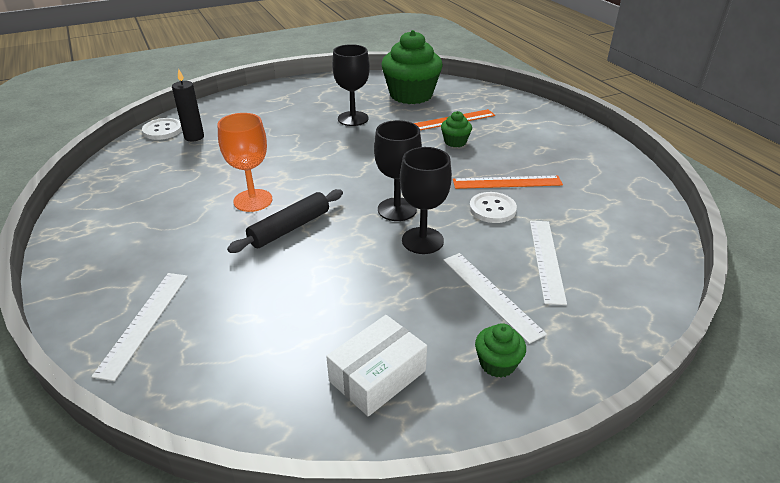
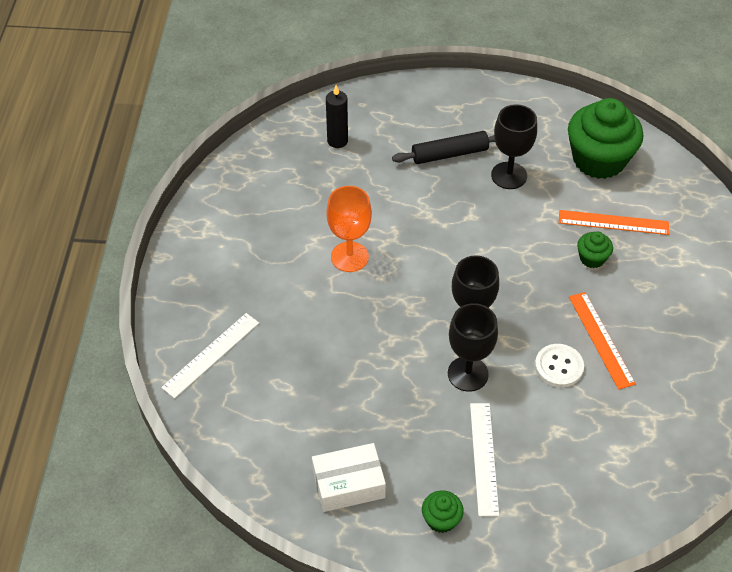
camera: 30 degrees right, 15 degrees up
(163, 130) = (312, 118): white button -> none
(290, 228) = (363, 306): black rolling pin -> black rolling pin (449, 154)
(507, 182) = (601, 339): orange ruler -> orange ruler turned 45 degrees clockwise
(546, 260) = (561, 447): white ruler -> none

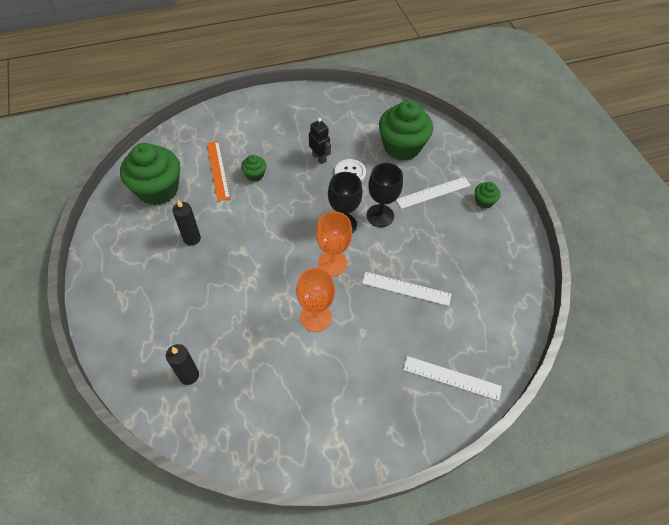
camera: 115 degrees left, 5 degrees up
(343, 358) = (406, 288): none -> white ruler
(348, 484) = (493, 253): white box -> none
(415, 296) = (332, 263): none -> orange goblet
(449, 154) = (180, 283): black rolling pin -> none
(509, 175) = (192, 238): black goblet -> black candle
(591, 455) = (402, 147): none -> green cupcake
(601, 339) = (319, 158): orange ruler -> black robot

